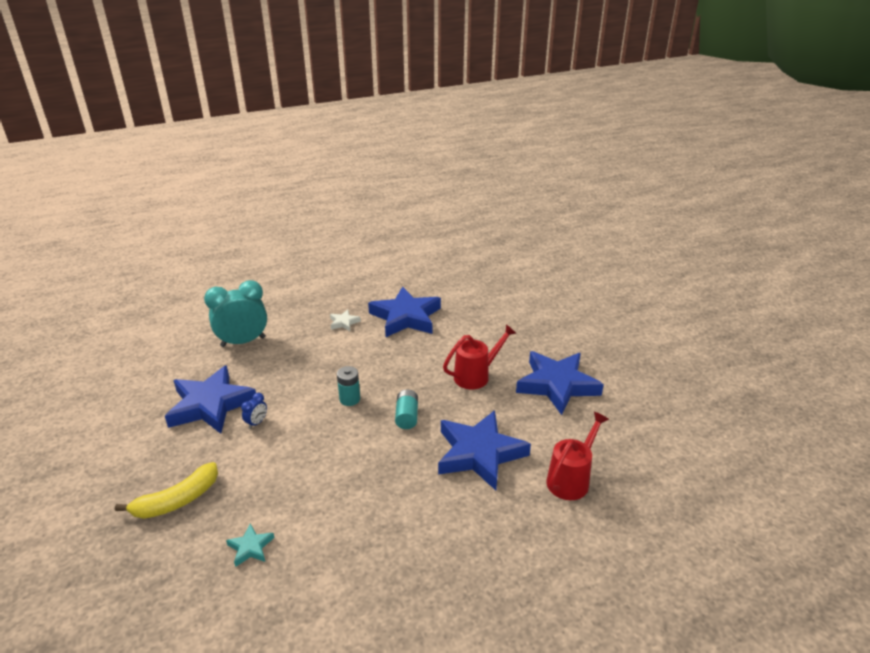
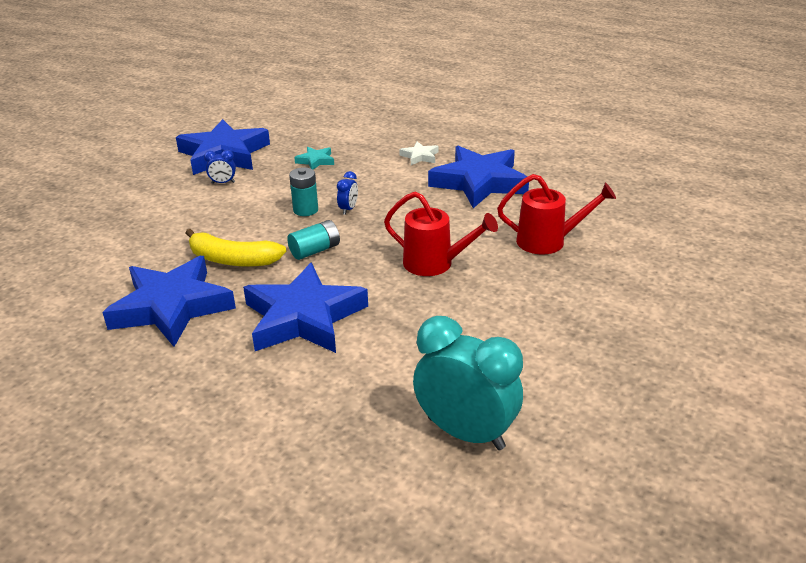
camera: 55 degrees right, 0 degrees up
(177, 500) = (99, 194): yellow banana -> yellow banana (233, 260)
(243, 342) = (324, 128): turquoise clock -> turquoise clock (465, 433)
(251, 547) = (71, 248): turquoise star -> turquoise star (316, 161)
(372, 380) = (348, 209): none -> blue clock
(557, 385) = (492, 326): blue star -> blue star (172, 307)
(571, 479) = (326, 400): red watering can -> red watering can (548, 241)

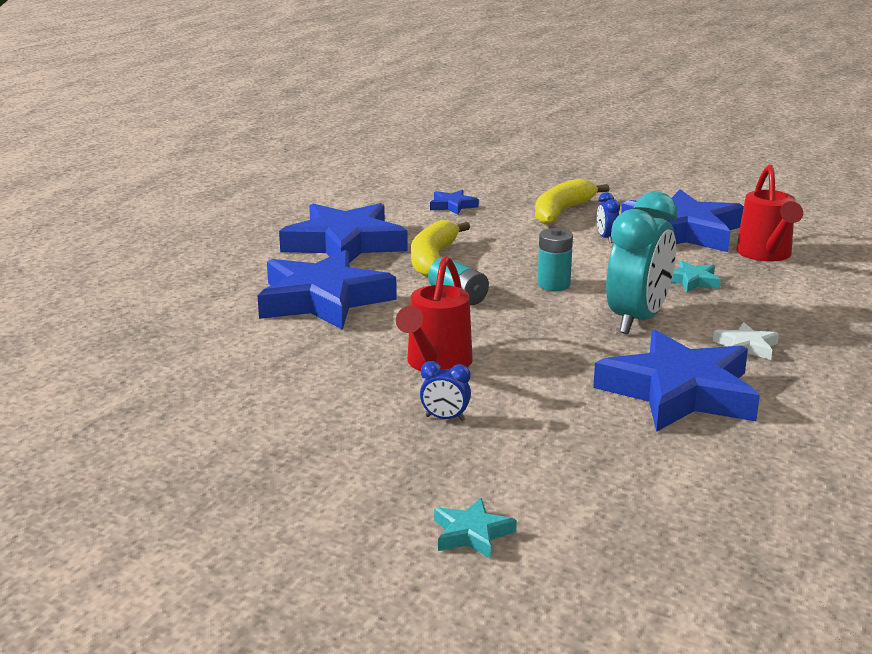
camera: 85 degrees right, 10 degrees down
(104, 246) = (452, 206): none -> blue star
(154, 196) = (562, 212): none -> yellow banana
(348, 209) = (563, 307): blue clock -> blue clock (445, 418)
(465, 433) = (114, 385): turquoise clock -> turquoise clock (637, 320)
(548, 241) = (508, 444): red watering can -> red watering can (766, 255)
(652, 258) = (471, 534): none -> turquoise star

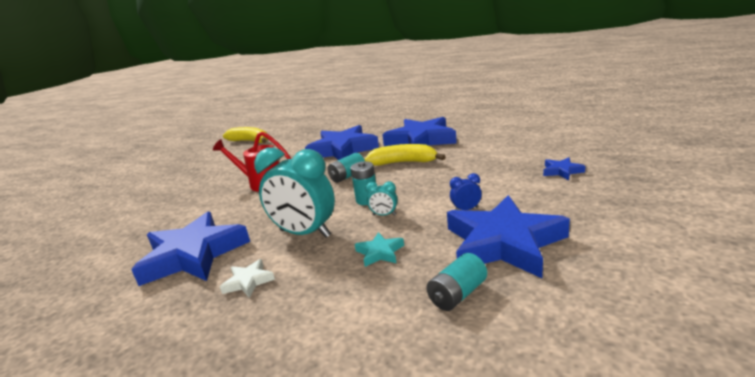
camera: 90 degrees right, 0 degrees up
(445, 418) = (204, 193): blue clock -> none
(452, 206) = (505, 153): blue star -> blue star (561, 171)
(471, 534) = (105, 212): turquoise star -> none
(562, 212) = (519, 187): yellow banana -> yellow banana (250, 141)
(603, 276) = (384, 215): none -> turquoise clock
(766, 255) = (457, 294): red watering can -> turquoise battery

